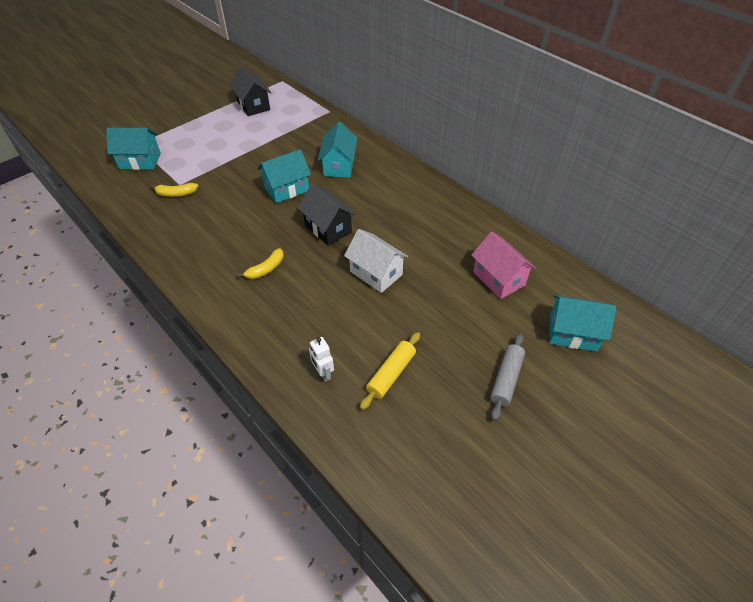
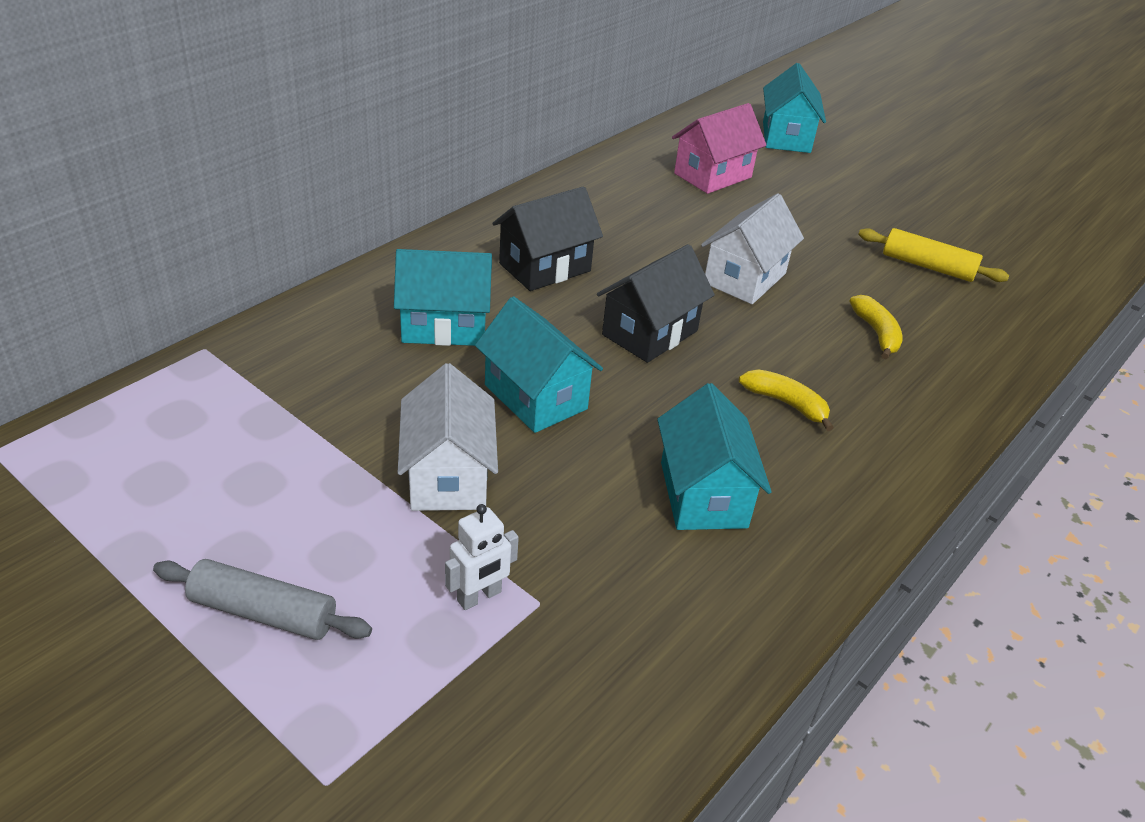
camera: 100 degrees left, 10 degrees down
(140, 161) = (427, 741): turquoise house -> turquoise house (703, 494)
(176, 194) = (582, 601): yellow banana -> yellow banana (876, 333)
(246, 166) = (448, 476): none -> white house
(253, 105) = (131, 501): black house -> black house (545, 267)
(323, 373) = (964, 324): white robot -> white robot (479, 597)
(506, 379) = (882, 185): grey rolling pin -> grey rolling pin (263, 612)

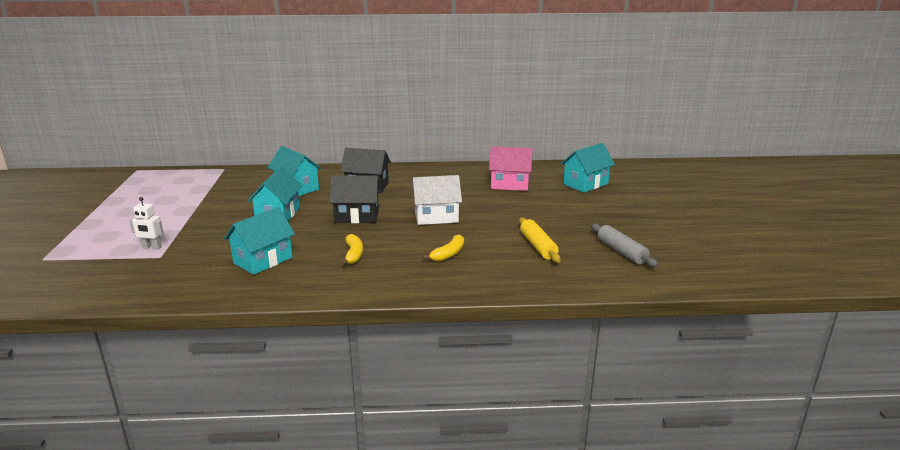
camera: 50 degrees right, 15 degrees down
(263, 612) = (107, 224): grey rolling pin -> grey rolling pin (621, 252)
(448, 476) = (209, 220): white house -> none

